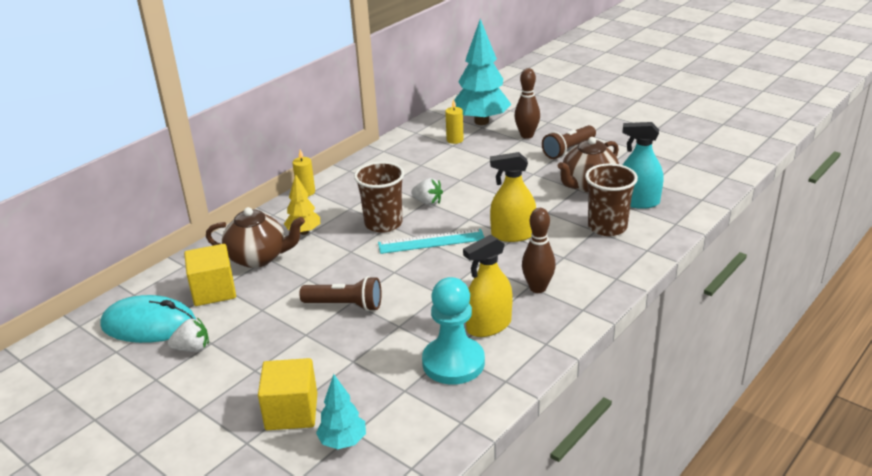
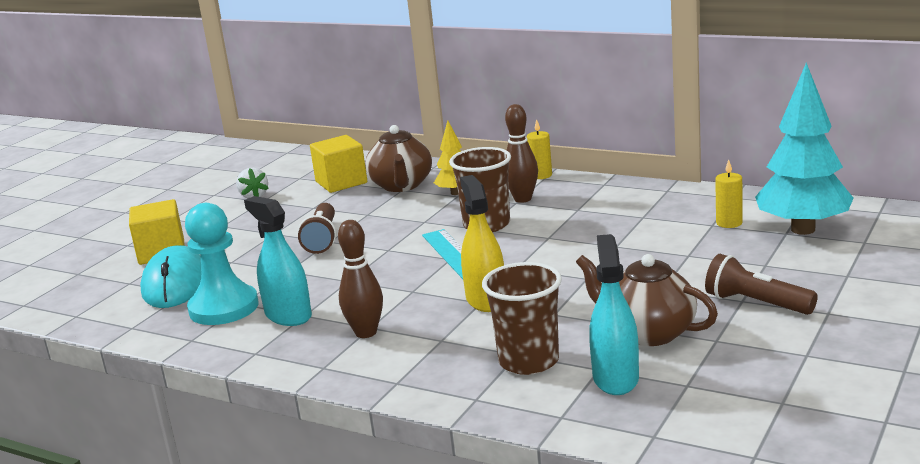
camera: 80 degrees right, 10 degrees down
(149, 324) = (288, 173): turquoise mouse -> turquoise mouse (175, 283)
(343, 442) = (117, 280): turquoise tree -> none
(428, 202) = (546, 238): white strawberry -> none
(488, 325) = (288, 315): yellow spray bottle -> turquoise spray bottle
(527, 135) = (783, 266): brown bowling pin -> brown bowling pin (522, 199)

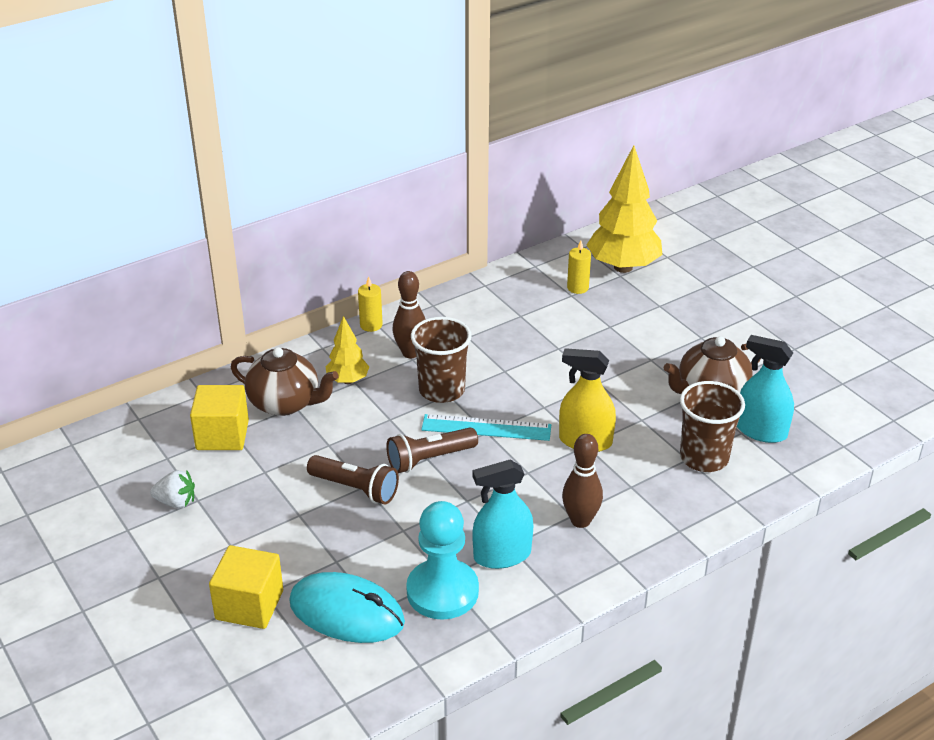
camera: 65 degrees left, 15 degrees up
(756, 303) = (711, 334): brown flashlight -> brown flashlight (429, 459)
(803, 229) = (623, 267): turquoise tree -> yellow tree

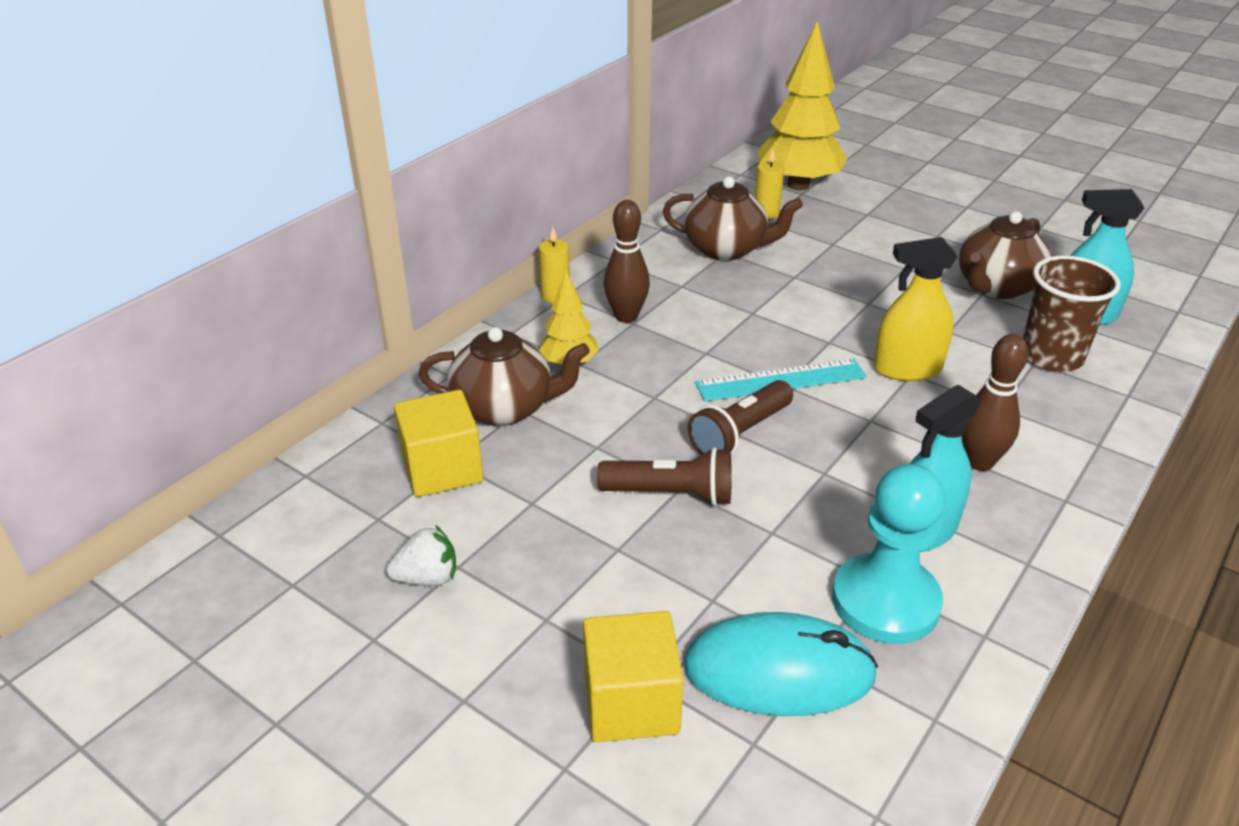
camera: 20 degrees left, 0 degrees up
(441, 390) = (694, 349): brown cup -> none
(523, 313) = (726, 249): none -> brown teapot

